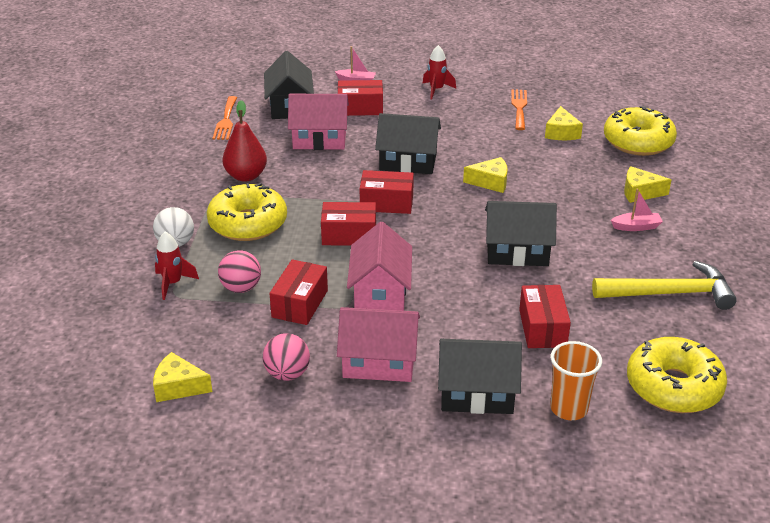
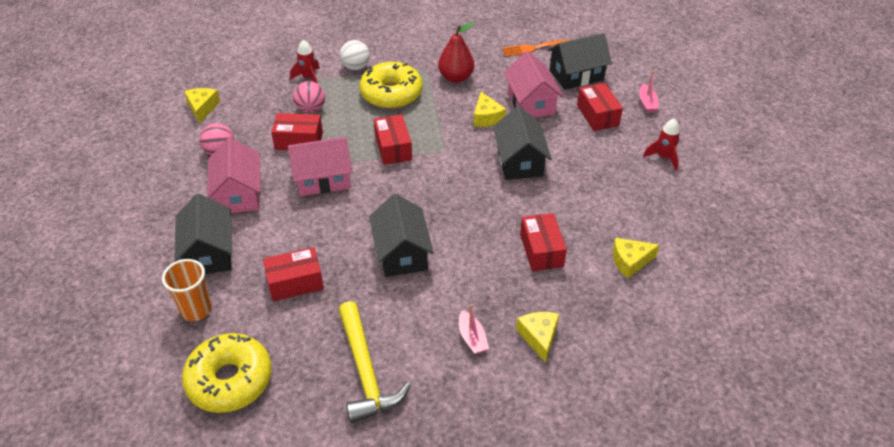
camera: 75 degrees right, 10 degrees up
(386, 203) = (447, 160): red box -> red box (541, 250)
(490, 182) = (509, 220): yellow cheese -> yellow cheese (486, 117)
(519, 107) = (664, 222): orange fork -> none
(638, 142) = (646, 329): yellow donut -> none

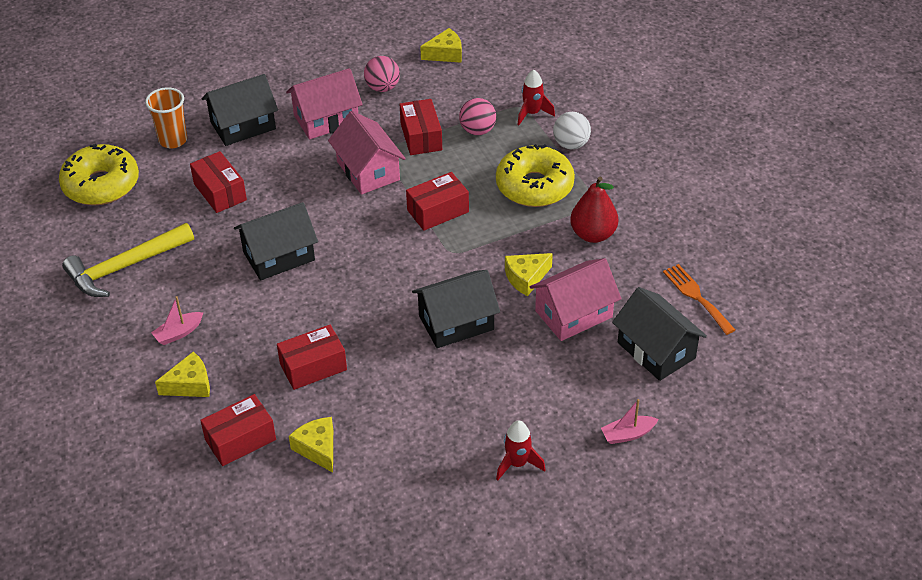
camera: 75 degrees right, 0 degrees up
(597, 115) = (577, 384): red box -> red box (240, 440)

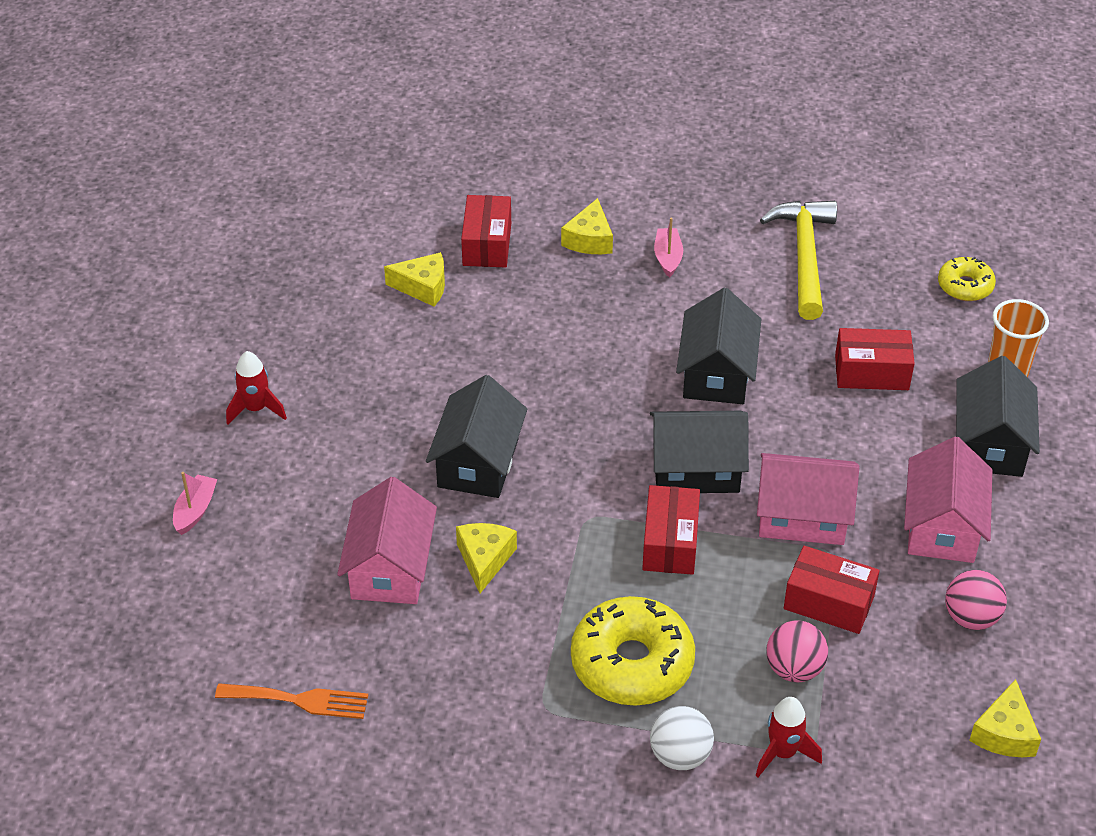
camera: 125 degrees right, 0 degrees up
(101, 185) = (965, 286): yellow donut -> yellow donut, size x0.55
(313, 367) = (527, 328): red box -> none
(593, 234) = (493, 667): red pear -> none
(656, 350) = (267, 607): black house -> black house (696, 469)

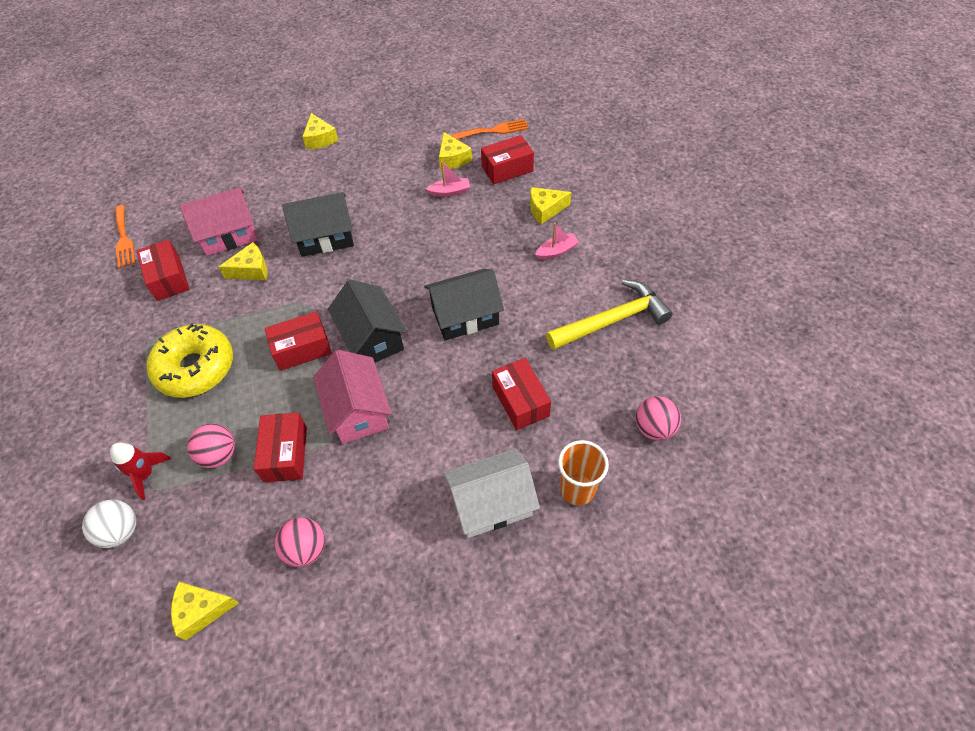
camera: 65 degrees right, 10 degrees up
(195, 510) = (238, 149): pink boat -> pink boat (450, 192)
(256, 409) = (320, 139): red rocket -> yellow cheese
(399, 228) = (493, 130): none -> orange fork
(432, 659) = (168, 278): none -> red box
(680, 755) = (129, 419): white ball -> white ball (121, 531)
(942, 526) = (388, 499): pink house -> none
(965, 286) = (654, 428): yellow donut -> pink ball
(990, 443) = (491, 503): black house -> white house

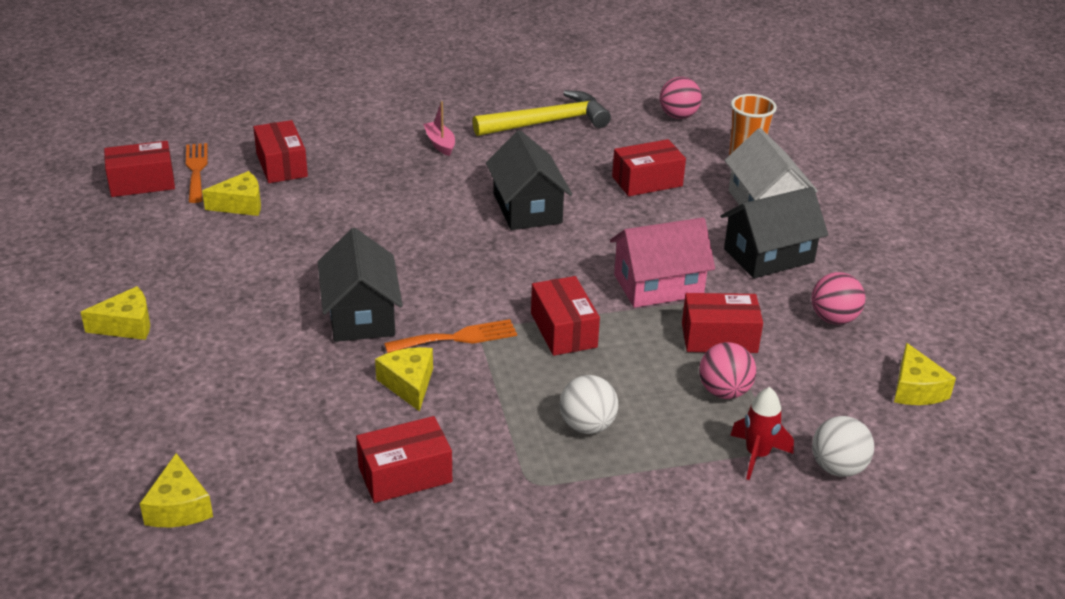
camera: 90 degrees left, 20 degrees down
(124, 239) = (291, 546): orange fork -> orange fork (457, 338)
(195, 368) = (587, 426): yellow donut -> white ball
(229, 235) = (323, 414): pink house -> none
(372, 338) = (552, 275): black house -> black house (768, 256)
(450, 192) = (308, 209): pink boat -> none
(474, 111) = (142, 183): none -> red box
(545, 209) = (368, 145): yellow cheese -> yellow cheese (179, 507)
(612, 320) = (547, 122): yellow hammer -> yellow hammer turned 90 degrees clockwise

